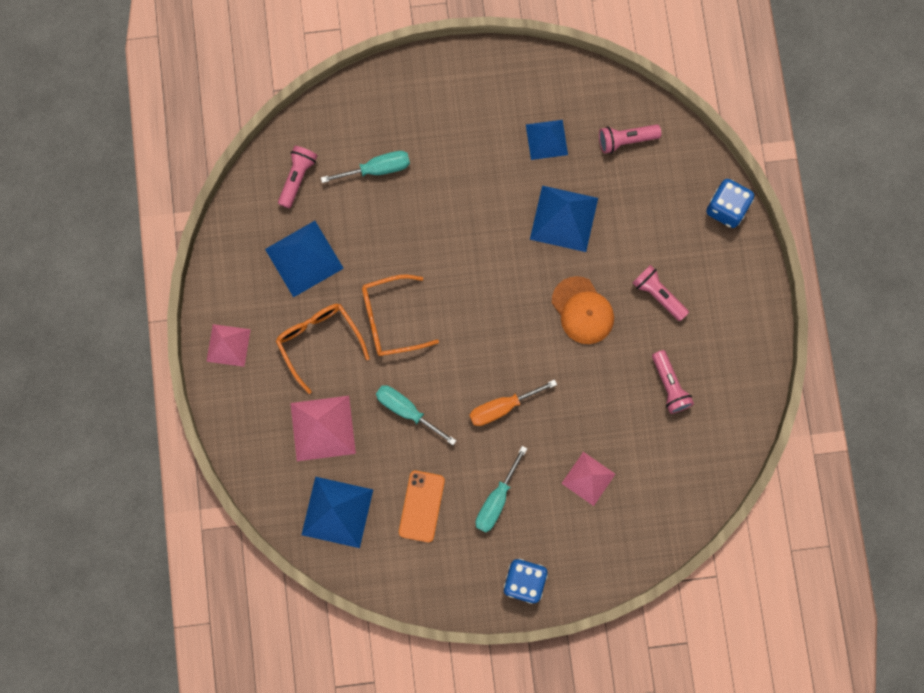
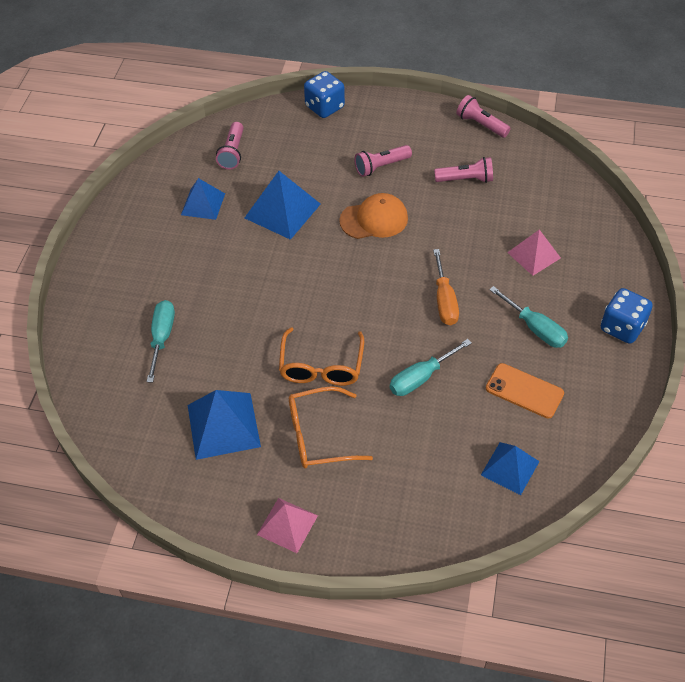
camera: 70 degrees left, 25 degrees down
(297, 178) = (134, 408): pink flashlight -> pink flashlight (481, 124)
(322, 428) = (414, 457): pink pyramid -> none
(337, 512) = (510, 468): blue pyramid -> blue pyramid, size x0.66

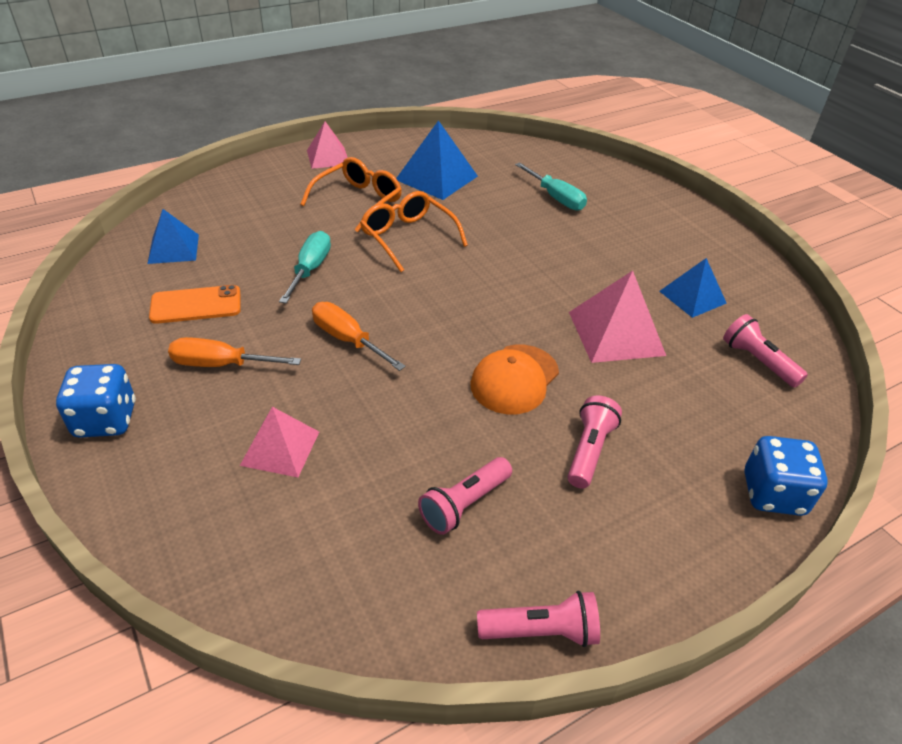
camera: 135 degrees right, 10 degrees down
(282, 210) = (616, 333): blue pyramid -> pink pyramid
(535, 328) = (221, 364): turquoise screwdriver -> orange screwdriver

